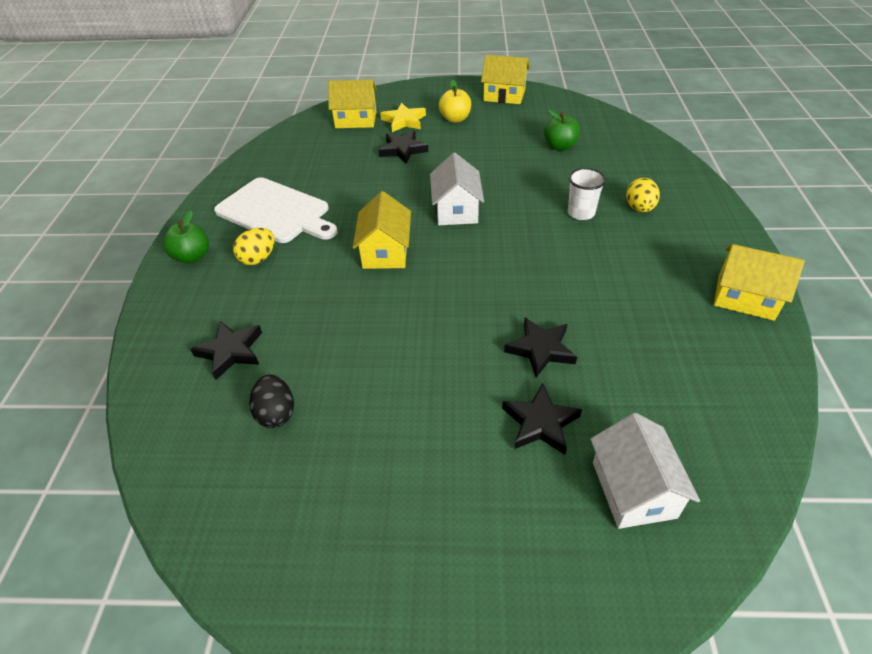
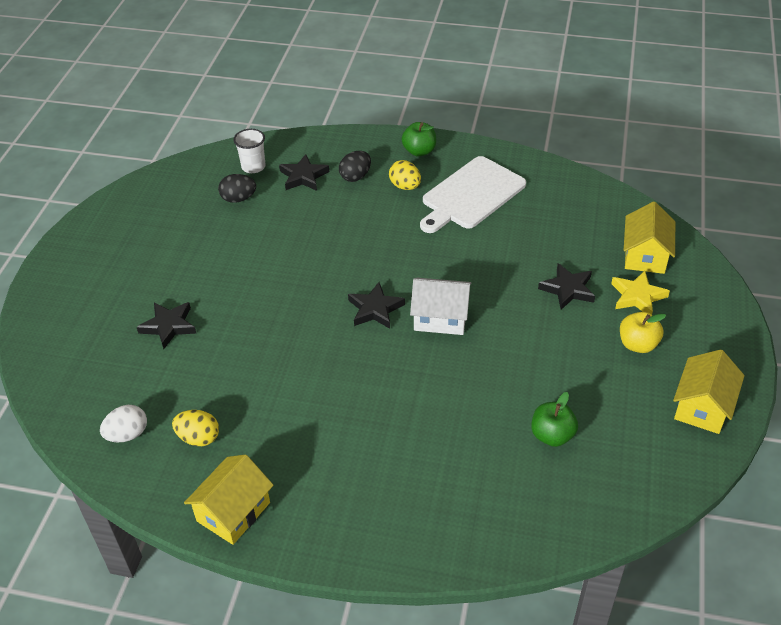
camera: 100 degrees right, 0 degrees up
(236, 302) = (355, 176): none -> black egg
(385, 252) = (390, 261): yellow house -> none
(540, 349) = (235, 341): black star -> black star (375, 309)
(581, 213) = (408, 418): white cup -> white cup (253, 167)
(633, 489) = (96, 362): white house -> none
(639, 208) = (401, 474): yellow egg -> yellow egg (199, 438)
(719, 411) = (127, 434): none -> white egg

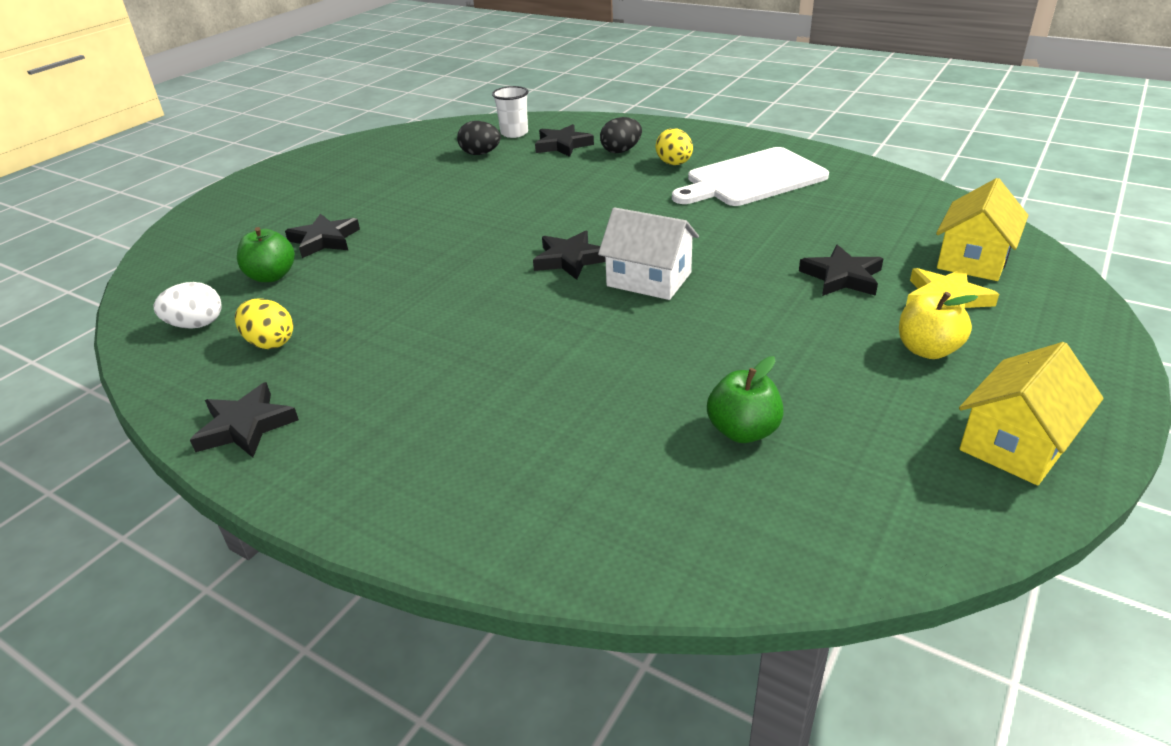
camera: 20 degrees right, 10 degrees down
(233, 512) = (246, 426): yellow house -> black star
(419, 151) = (708, 139): green apple -> green apple (271, 276)

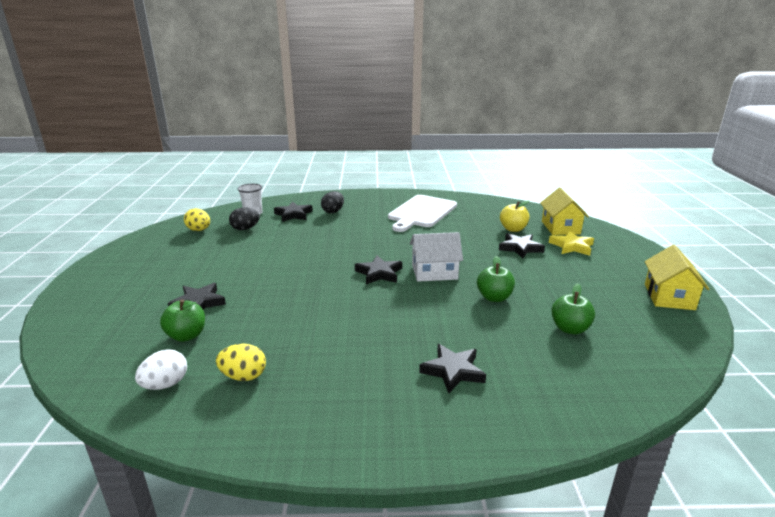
camera: 35 degrees left, 10 degrees down
(246, 426) = (297, 432): black star -> black star (453, 371)
(674, 164) = (372, 213): yellow egg -> yellow egg (199, 230)
(688, 344) = (494, 297): none -> green apple
(927, 350) = (592, 269): yellow apple -> yellow apple (513, 229)

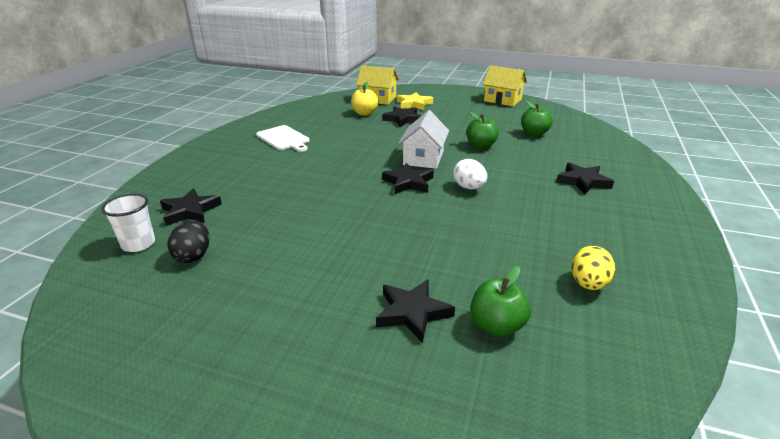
camera: 70 degrees left, 5 degrees up
(165, 384) = (603, 345): white egg -> white egg (469, 187)
(199, 230) = (142, 305): yellow egg -> none
(333, 211) = (217, 183): black egg -> none
(421, 212) = (284, 138): white cutting board -> white cutting board, size x0.64

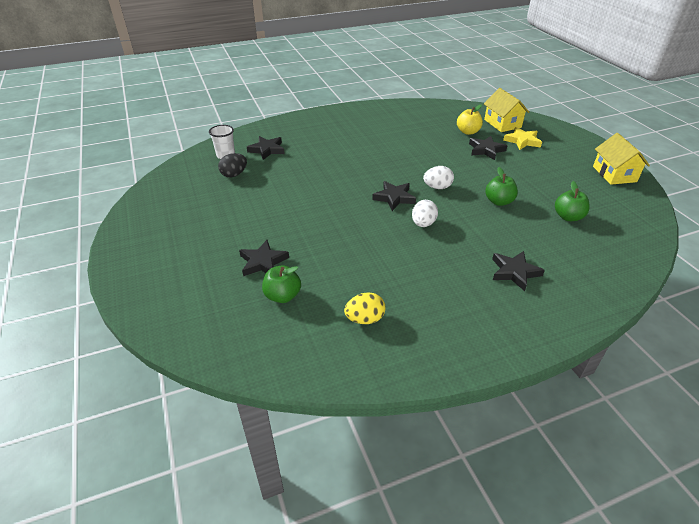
camera: 50 degrees right, 10 degrees up
(284, 138) = (381, 127): white cutting board -> none
(423, 158) = (437, 187): white house -> white egg

